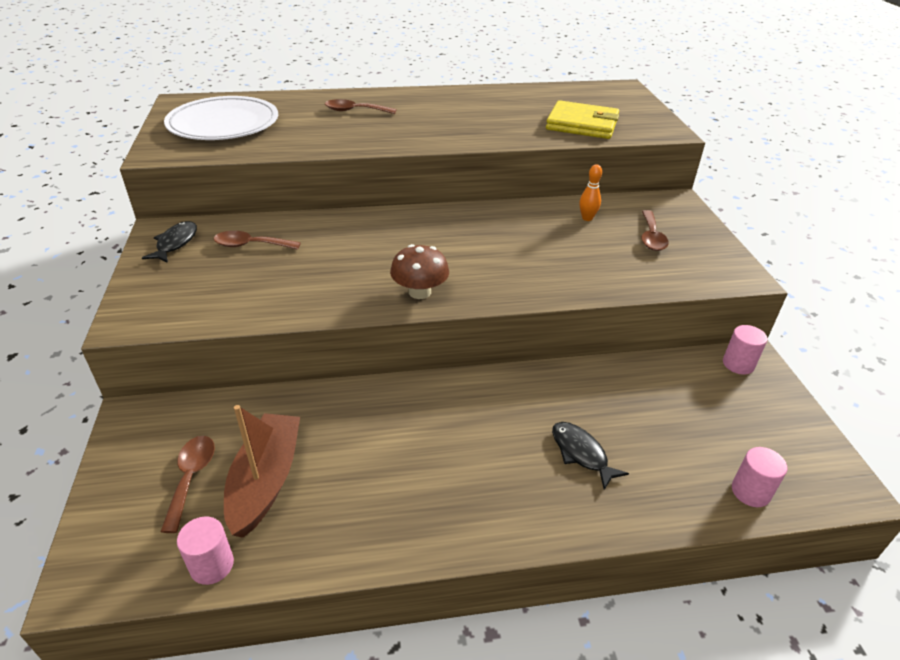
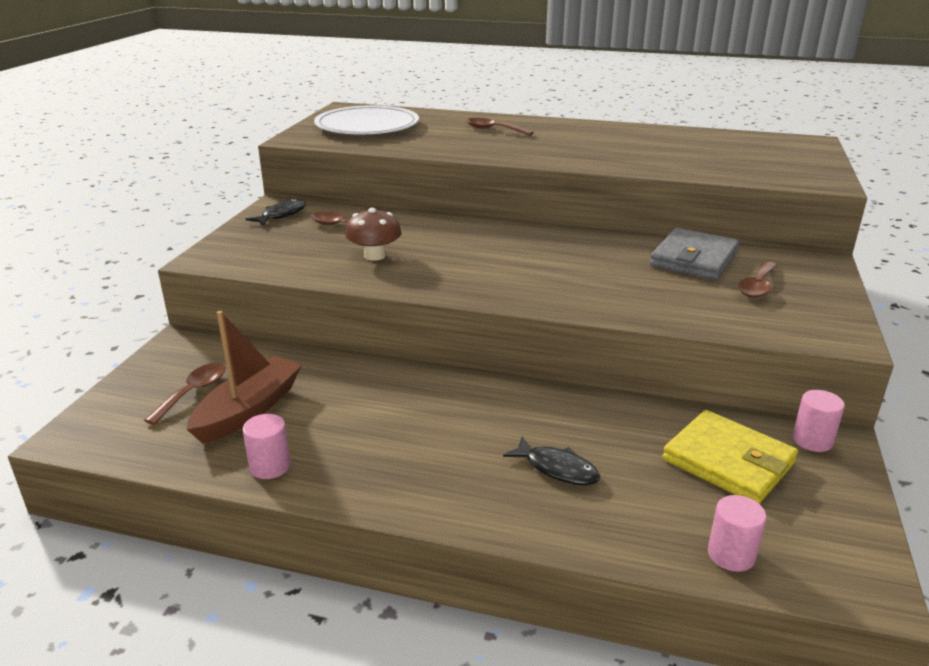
camera: 25 degrees right, 10 degrees down
(212, 565) = (165, 454): pink cylinder -> pink cylinder (270, 466)
(420, 292) = (463, 285): brown mushroom -> brown mushroom (374, 256)
(581, 453) = (557, 469): black fish -> black fish turned 135 degrees clockwise
(582, 124) = (726, 165): yellow wallet -> yellow wallet (728, 461)
(587, 218) = (694, 259): orange bowling pin -> grey wallet

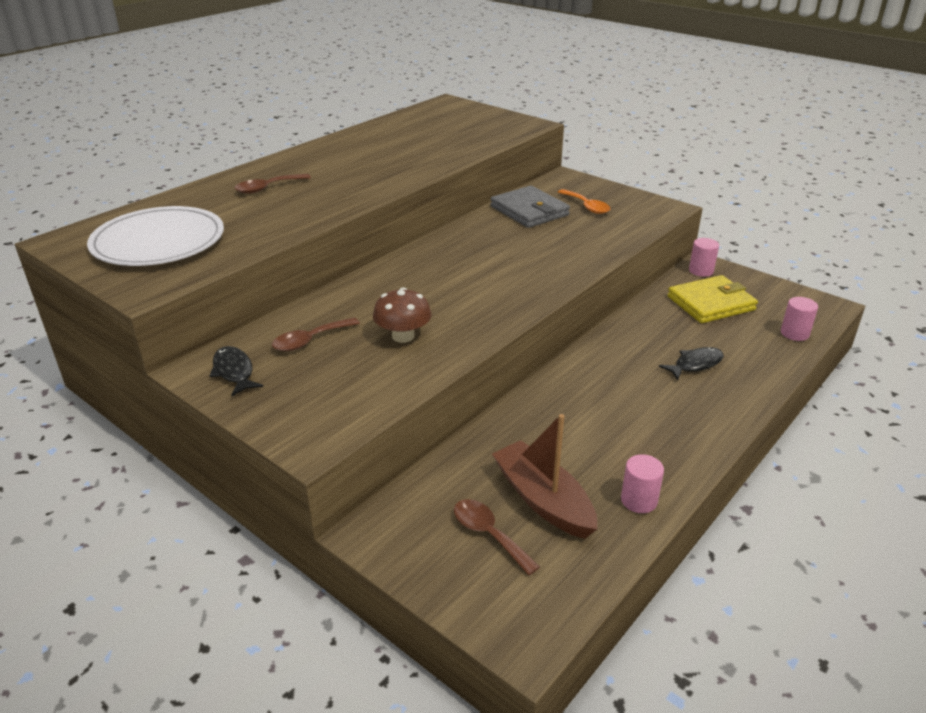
camera: 65 degrees left, 5 degrees up
(757, 286) = (586, 206): brown spoon -> orange spoon

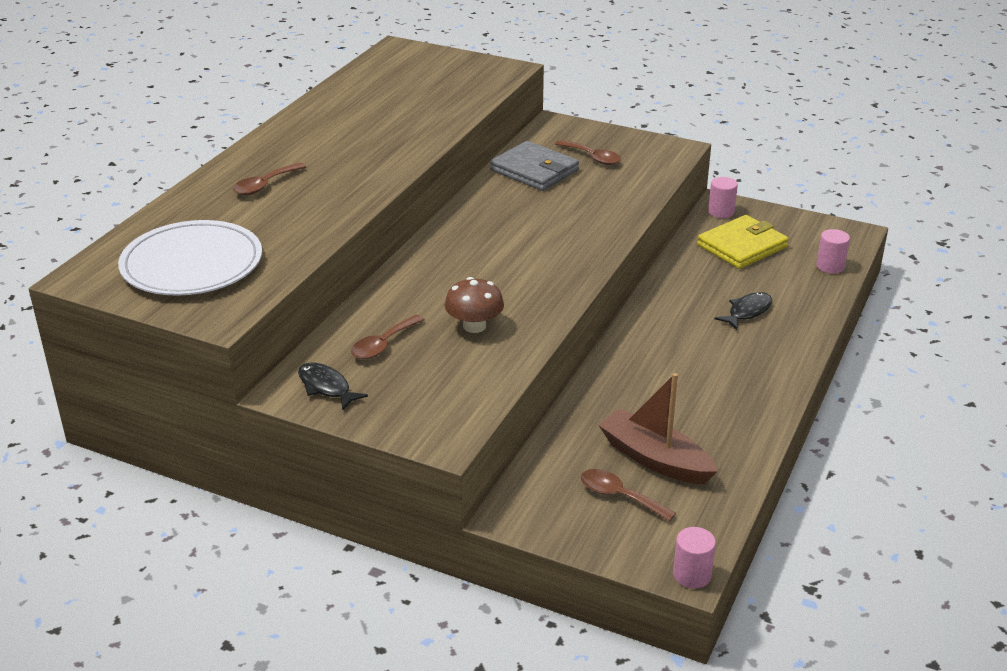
camera: 15 degrees left, 0 degrees up
(586, 206) = (592, 157): orange spoon -> brown spoon
(639, 500) = (739, 444): pink cylinder -> pink cylinder (692, 575)

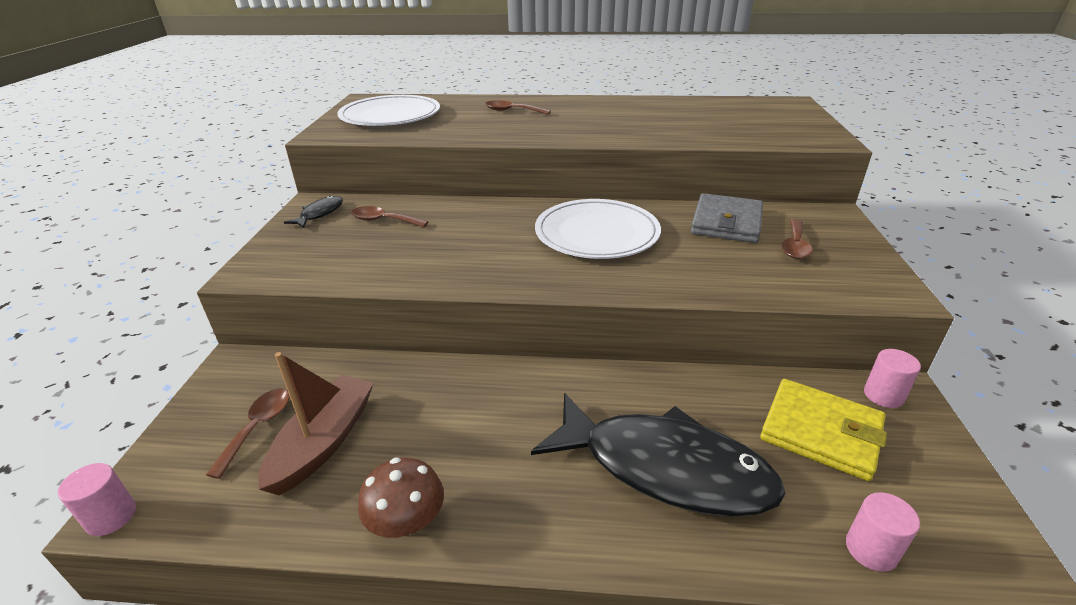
camera: 70 degrees right, 0 degrees up
(474, 326) = (426, 250): brown mushroom -> brown mushroom (406, 521)
(508, 232) = (597, 233): none -> white plate
(747, 312) = (664, 467): black fish -> black fish, size x2.35

